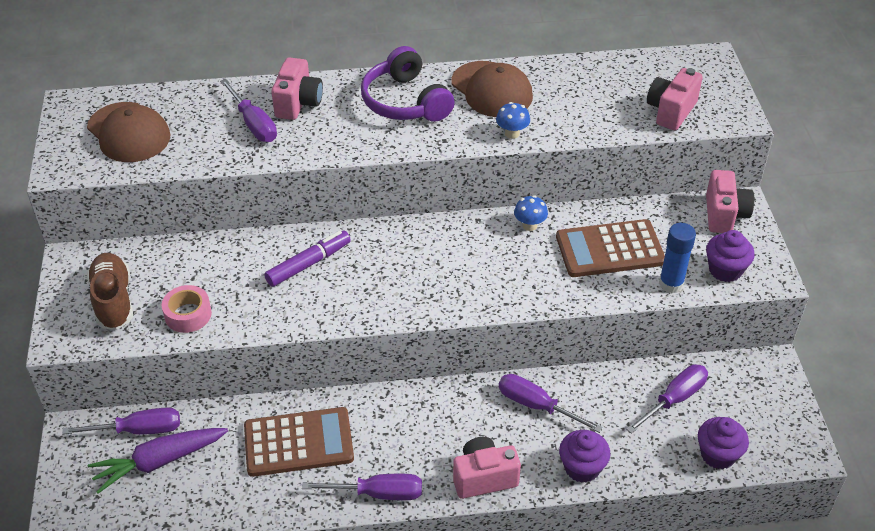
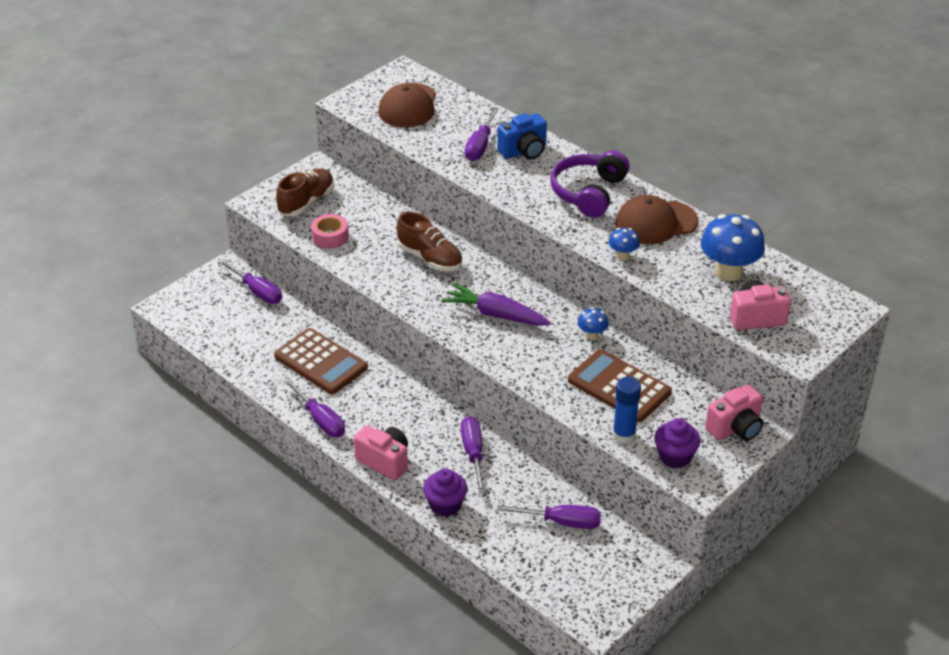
camera: 50 degrees right, 5 degrees down
(158, 462) = (244, 314): purple carrot -> purple carrot (495, 314)
(298, 103) = (524, 151): pink camera -> blue camera
(308, 264) = (430, 258): purple marker -> brown shoe
(492, 90) = (656, 223): brown cap -> brown cap turned 60 degrees clockwise
(599, 90) = (728, 272): none -> blue mushroom
(718, 454) = (536, 571): purple cupcake -> none

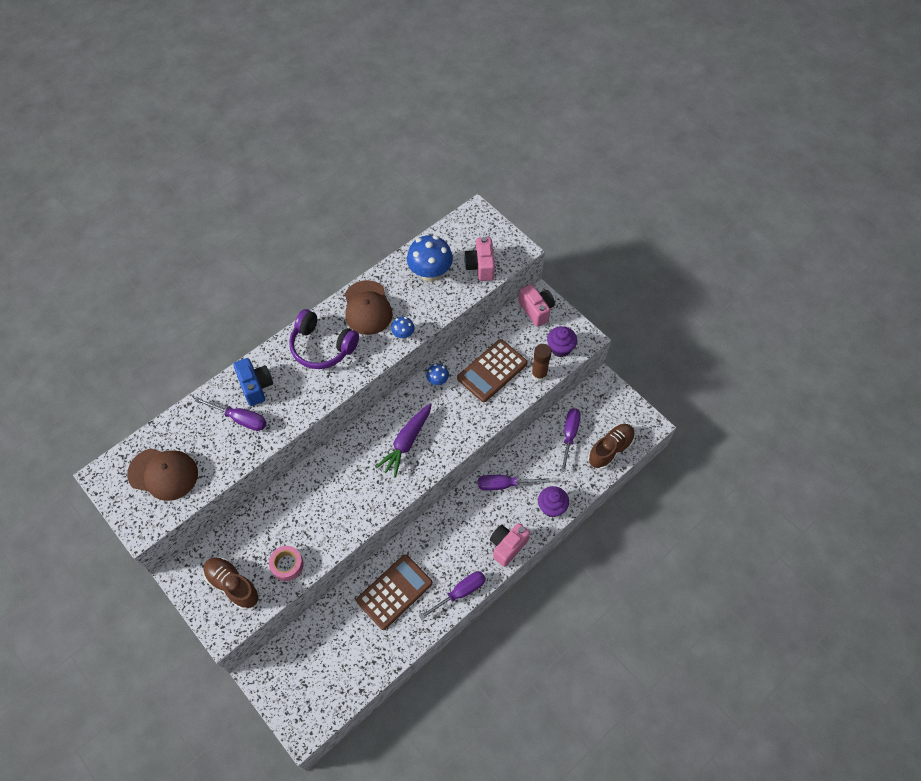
camera: 85 degrees left, 20 degrees up
(257, 291) = (296, 646): purple screwdriver -> none
(430, 258) = (331, 485): brown shoe -> brown shoe (610, 449)
(624, 435) = (539, 374): blue glue stick -> brown glue stick

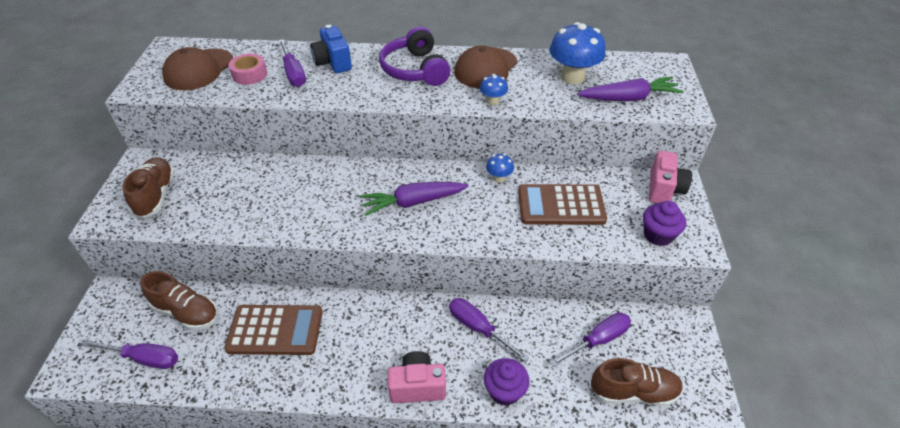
camera: 45 degrees right, 15 degrees down
(163, 474) = (199, 70): brown cap -> brown cap turned 60 degrees clockwise
(256, 386) = (333, 63): blue camera -> blue camera turned 135 degrees clockwise
(287, 565) = (206, 213): pink tape -> pink tape (249, 74)
(326, 634) = (186, 312): none -> brown shoe
(460, 593) = (324, 386): purple screwdriver -> purple screwdriver (144, 358)
(480, 266) = (629, 98): pink camera -> purple carrot
(539, 374) = (608, 241): brown glue stick -> none

